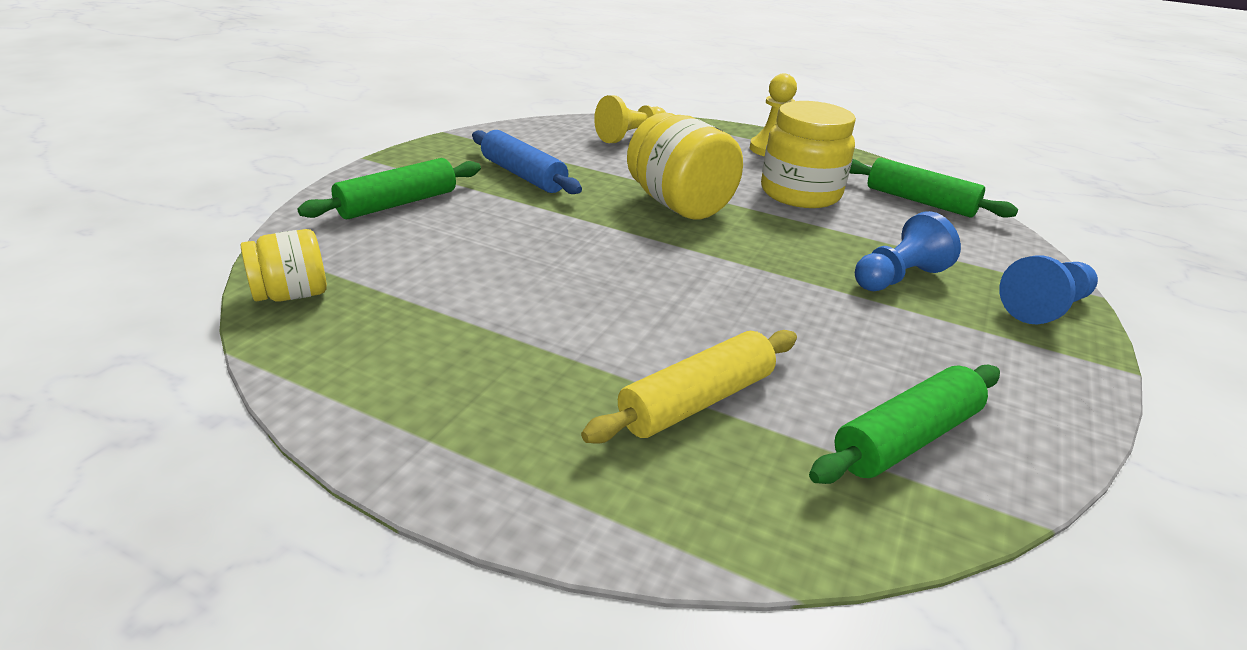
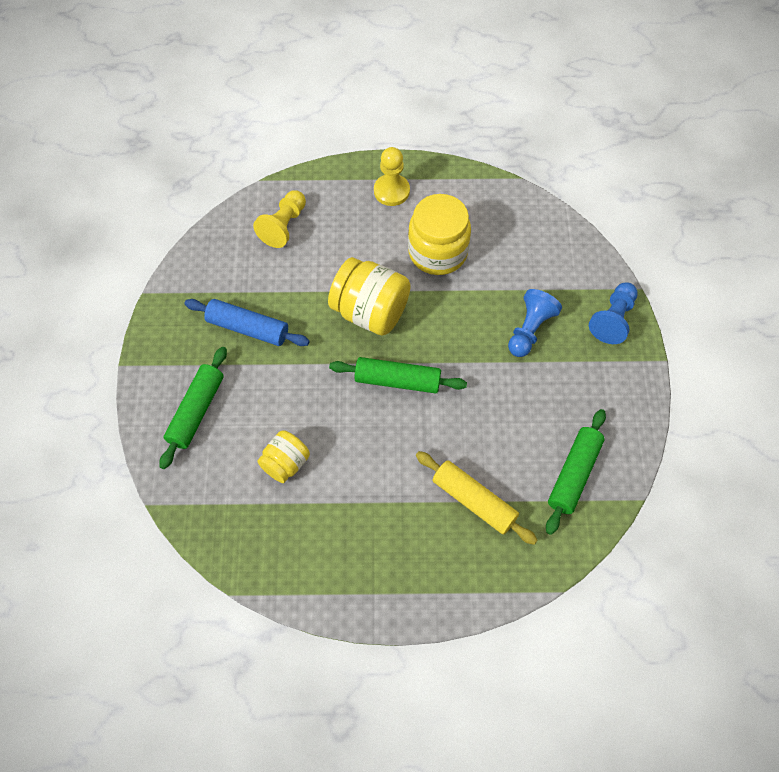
camera: 25 degrees left, 30 degrees up
(292, 295) = (219, 535): yellow jar -> yellow jar (285, 463)
(697, 401) = (474, 501): yellow rolling pin -> yellow rolling pin turned 75 degrees counterclockwise
(920, 201) = (515, 221): green rolling pin -> green rolling pin (397, 381)

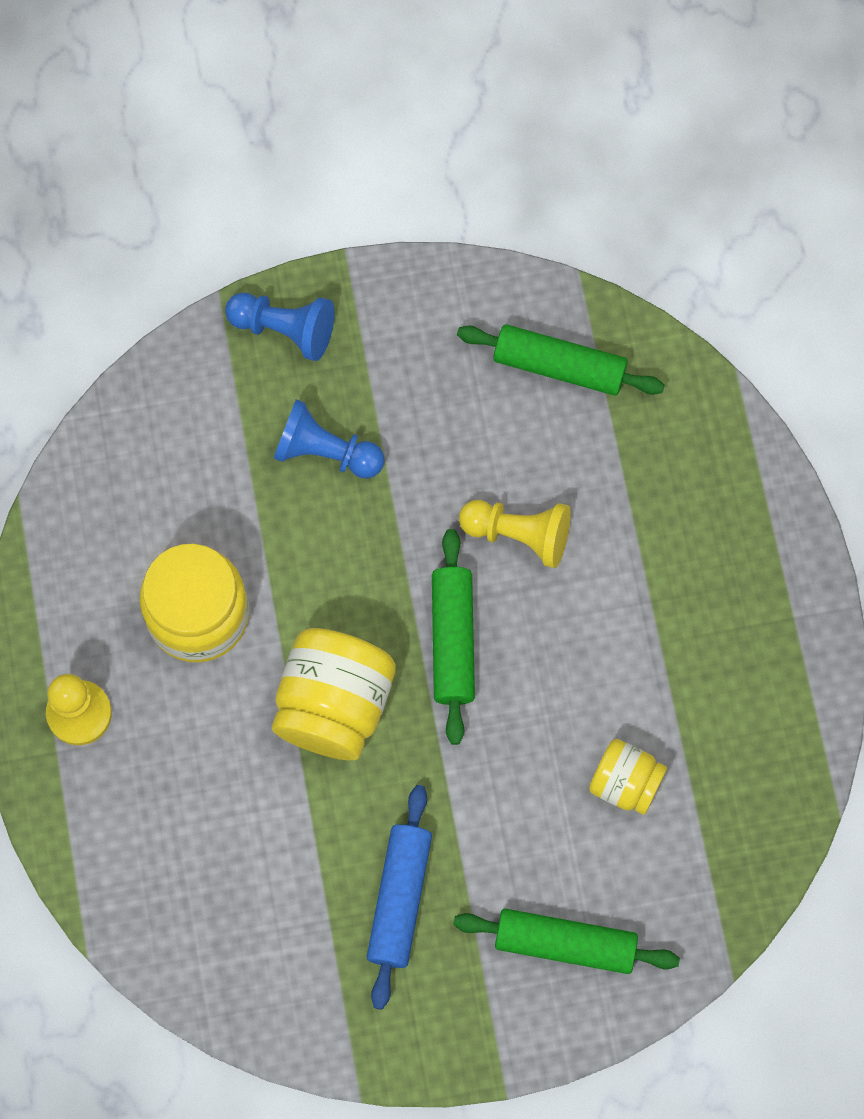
camera: 100 degrees left, 10 degrees up
(284, 226) = (183, 886): yellow pawn -> yellow pawn (519, 535)
(474, 501) = (628, 500): yellow rolling pin -> none

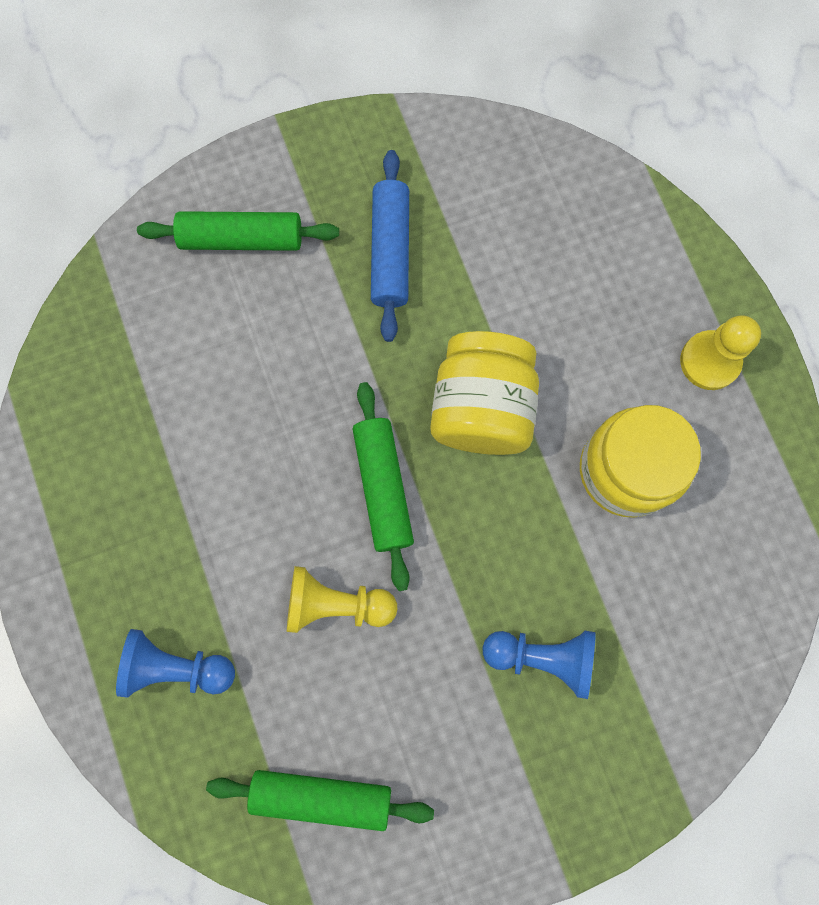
camera: 170 degrees right, 5 degrees up
(285, 329) = (613, 786): blue pawn -> blue pawn (176, 667)
(625, 783) = (205, 383): yellow jar -> none

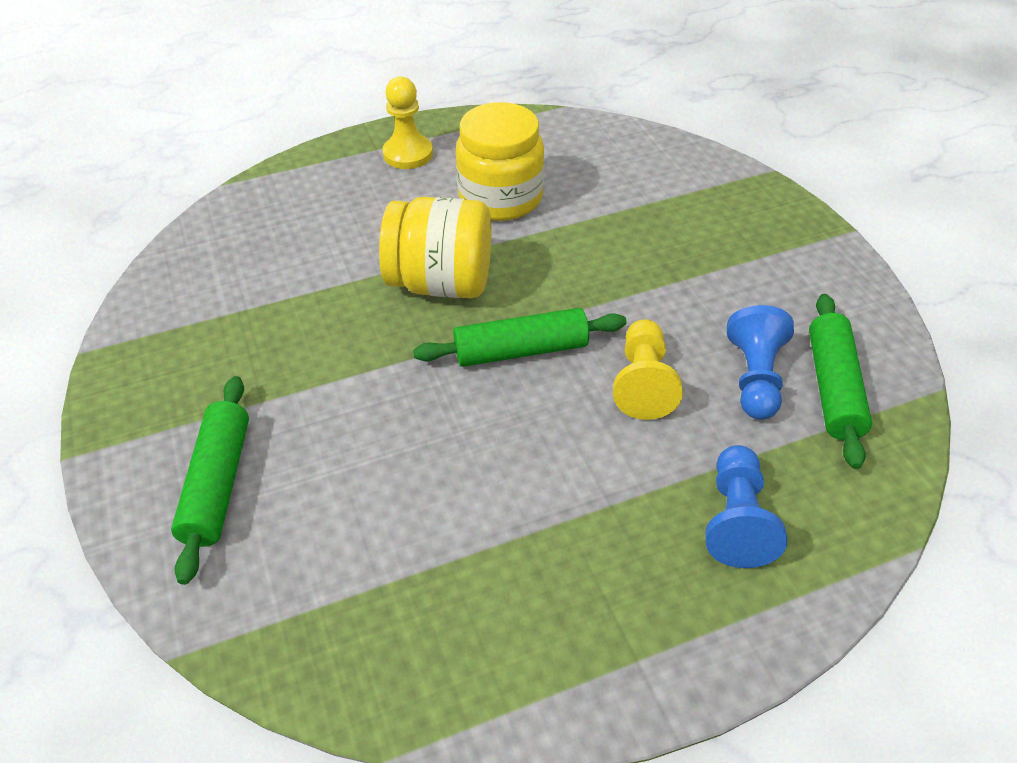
camera: 90 degrees left, 30 degrees down
(390, 251) = (265, 351): blue rolling pin -> none
(542, 656) = (668, 245): blue pawn -> blue pawn (755, 378)

